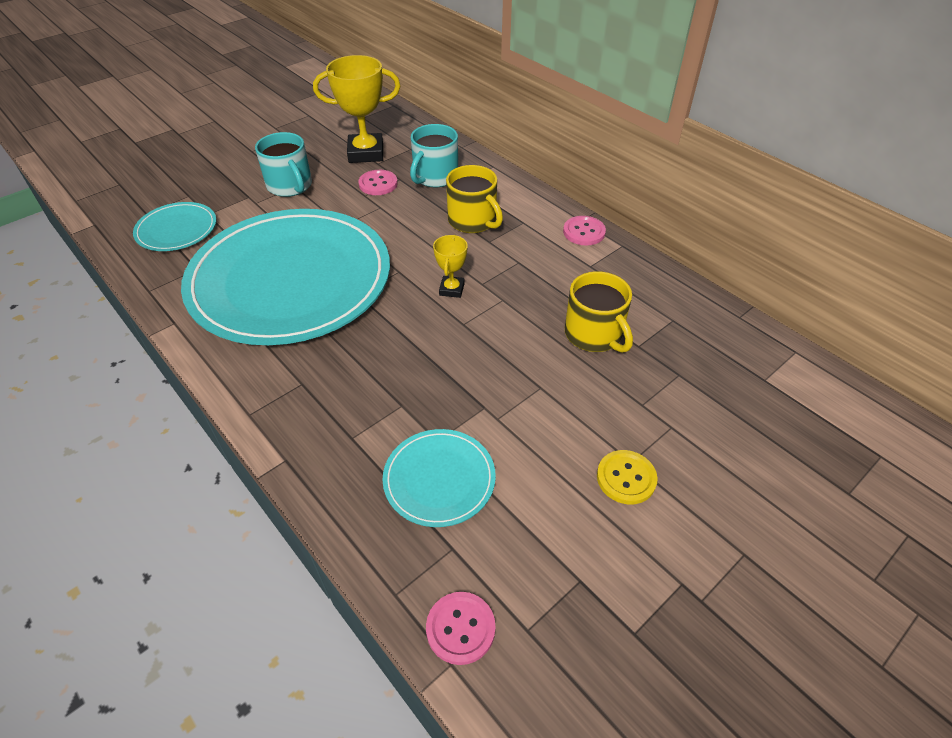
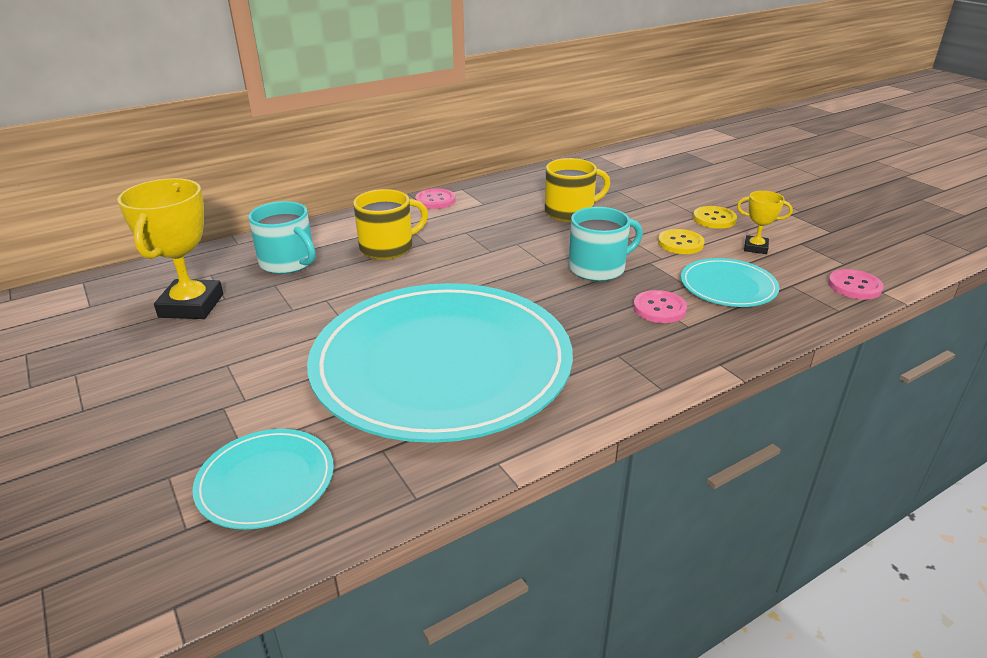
camera: 80 degrees left, 15 degrees down
(290, 186) = (223, 368): turquoise mug -> turquoise mug (598, 268)
(378, 184) = (274, 299): pink button -> pink button (659, 308)
(452, 289) = (494, 266): yellow trophy -> yellow trophy (755, 248)
(540, 437) = (680, 243): none -> yellow button

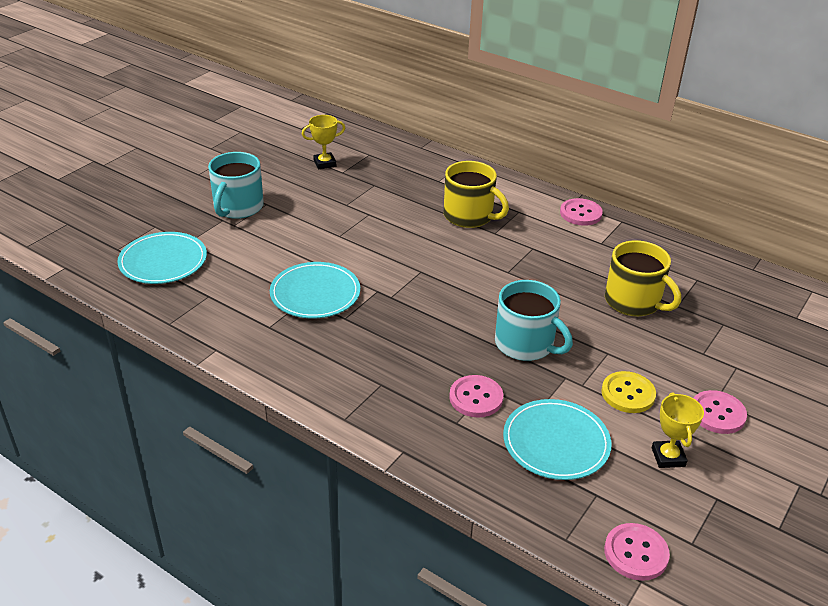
camera: 65 degrees right, 5 degrees up
(191, 305) = (324, 163): yellow trophy -> yellow trophy, size x0.51
(288, 262) = (409, 179): turquoise mug -> turquoise mug (238, 207)
(442, 364) = (315, 293): turquoise plate -> turquoise plate, size x0.43
(714, 219) = (717, 413): yellow button -> pink button

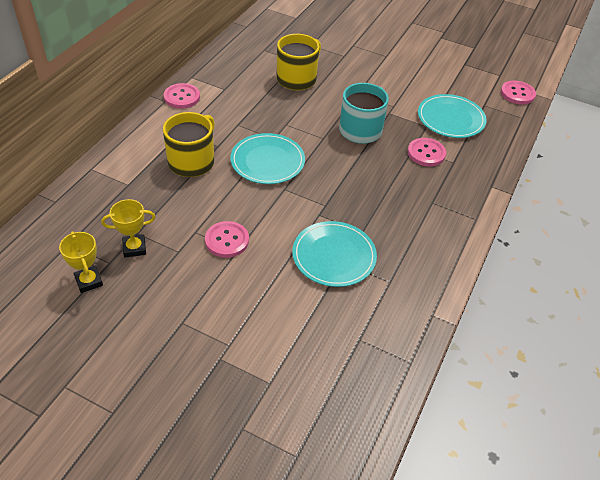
camera: 100 degrees left, 10 degrees up
(163, 261) = (311, 398): turquoise plate -> turquoise plate (267, 161)
(238, 207) = (192, 349): turquoise mug -> none
(628, 394) = (394, 88): yellow button -> none
(668, 457) = (442, 77): yellow trophy -> yellow trophy (134, 248)
(717, 413) = (398, 56): pink button -> pink button (227, 240)

